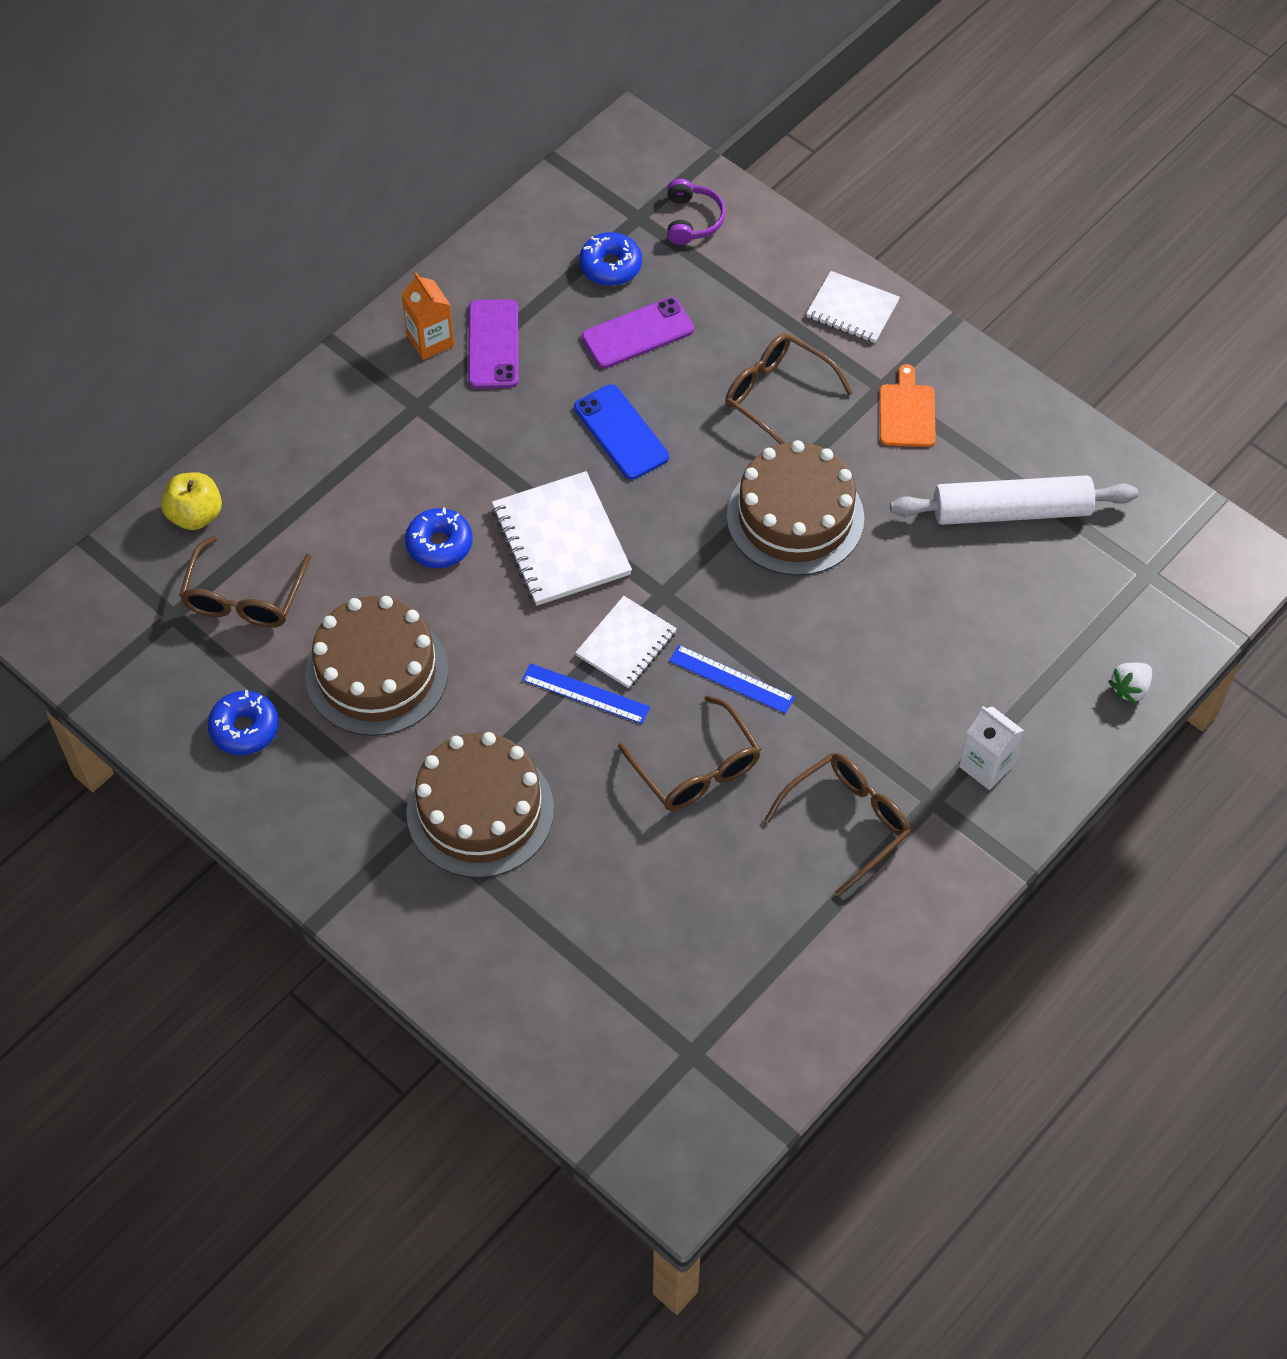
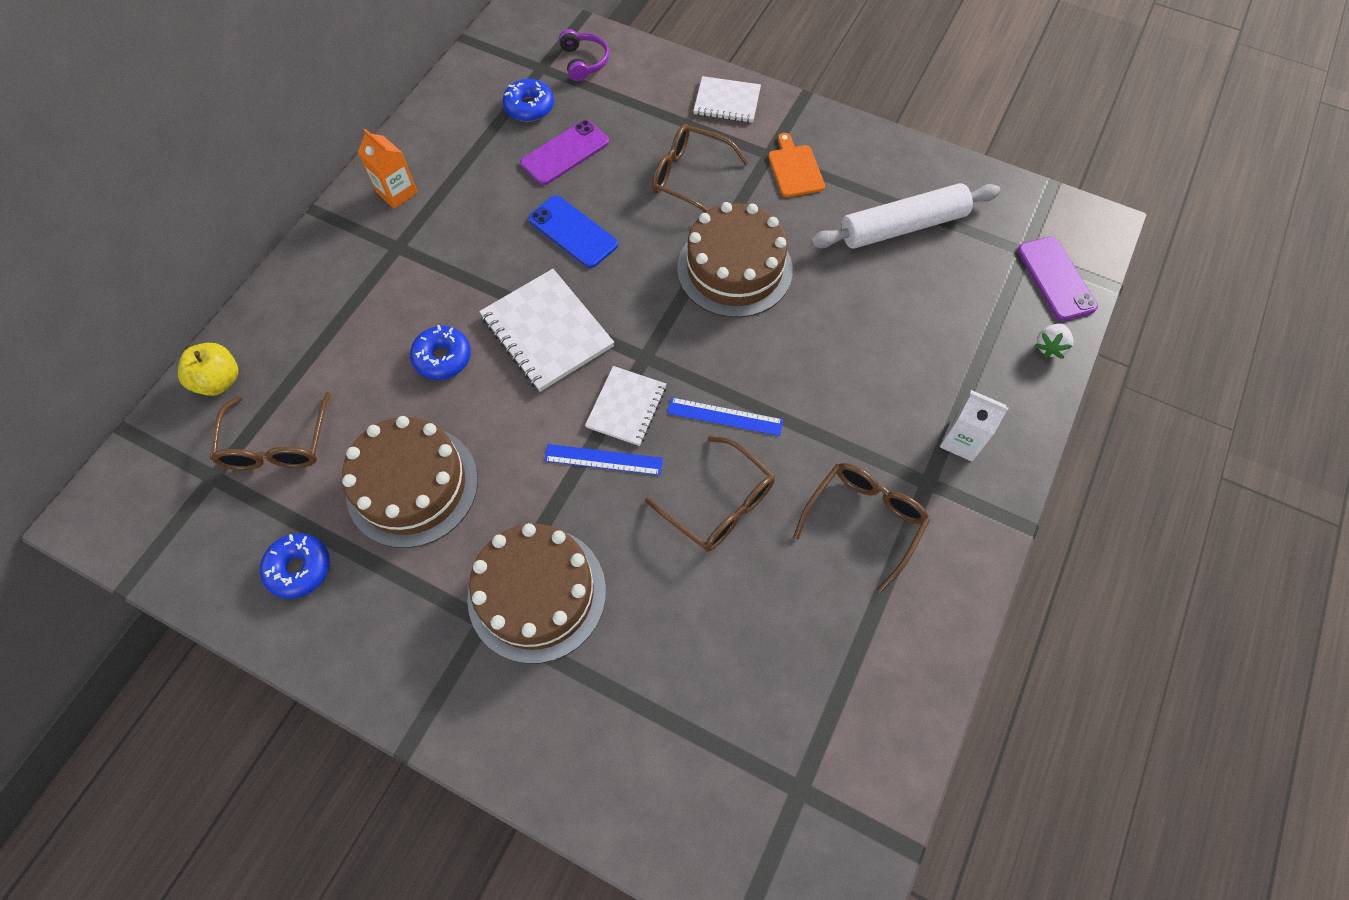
camera: 15 degrees left, 5 degrees up
(493, 344) = (450, 185): purple phone -> purple phone (1056, 278)

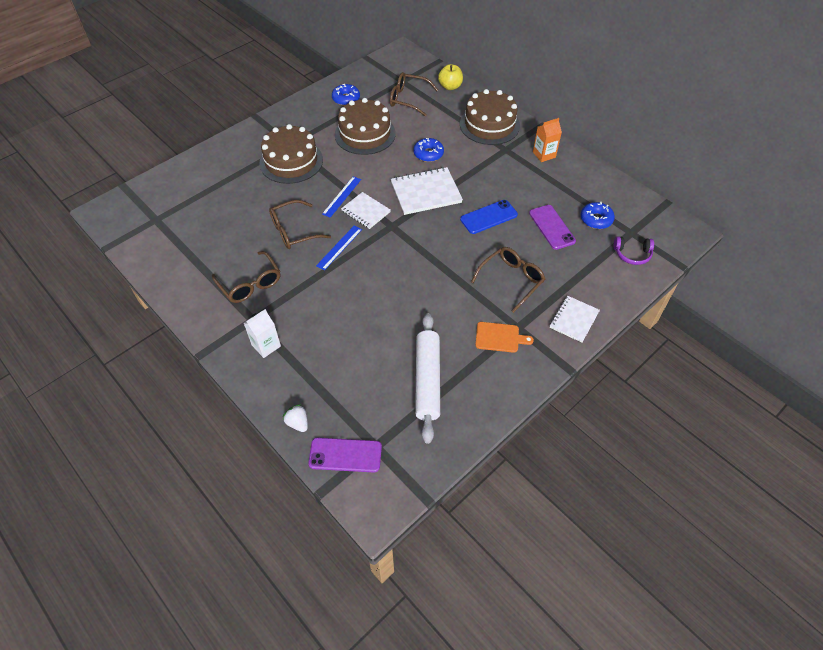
camera: 110 degrees right, 10 degrees down
(734, 269) = (432, 280): brown cake -> brown cake (489, 125)

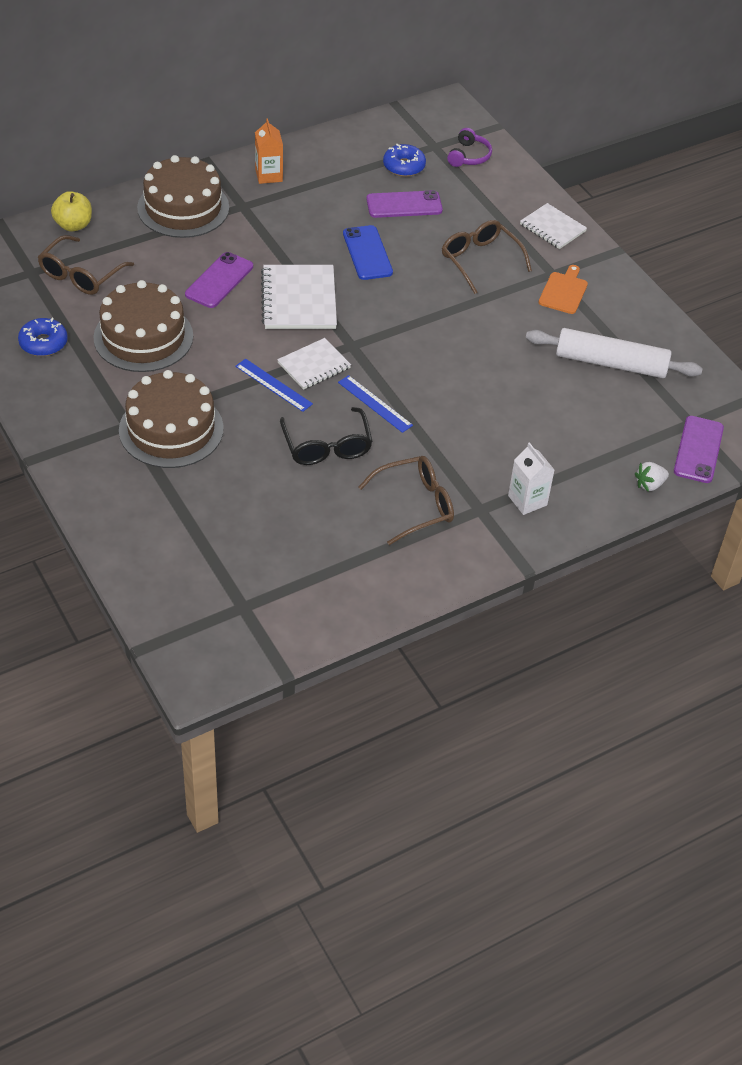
camera: 80 degrees left, 5 degrees down
(293, 231) = (327, 446): brown glasses -> black glasses
(428, 154) = (219, 280): blue donut -> purple phone

